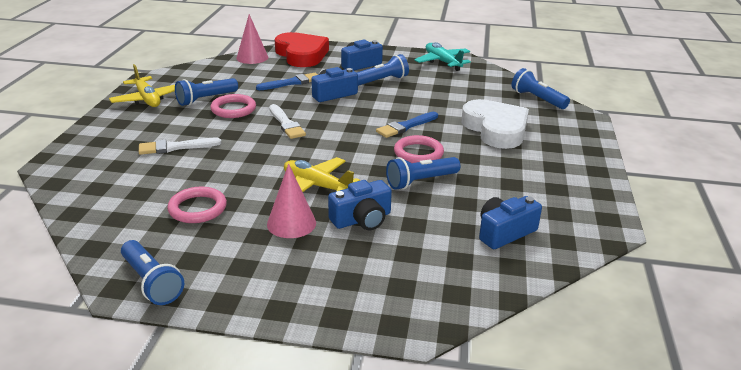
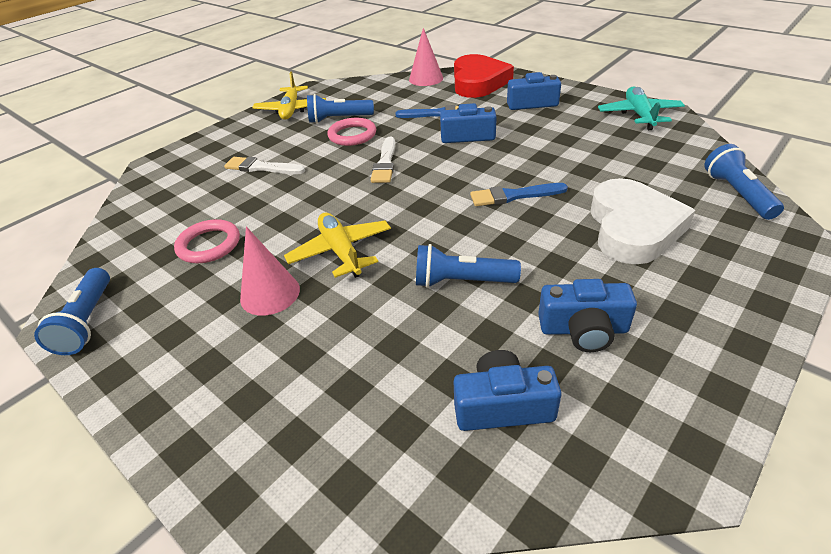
camera: 35 degrees right, 10 degrees up
(362, 219) = (344, 315): blue camera -> blue camera (583, 329)
(381, 81) = (538, 128): blue flashlight -> none
(418, 153) = (495, 238): pink ring -> none

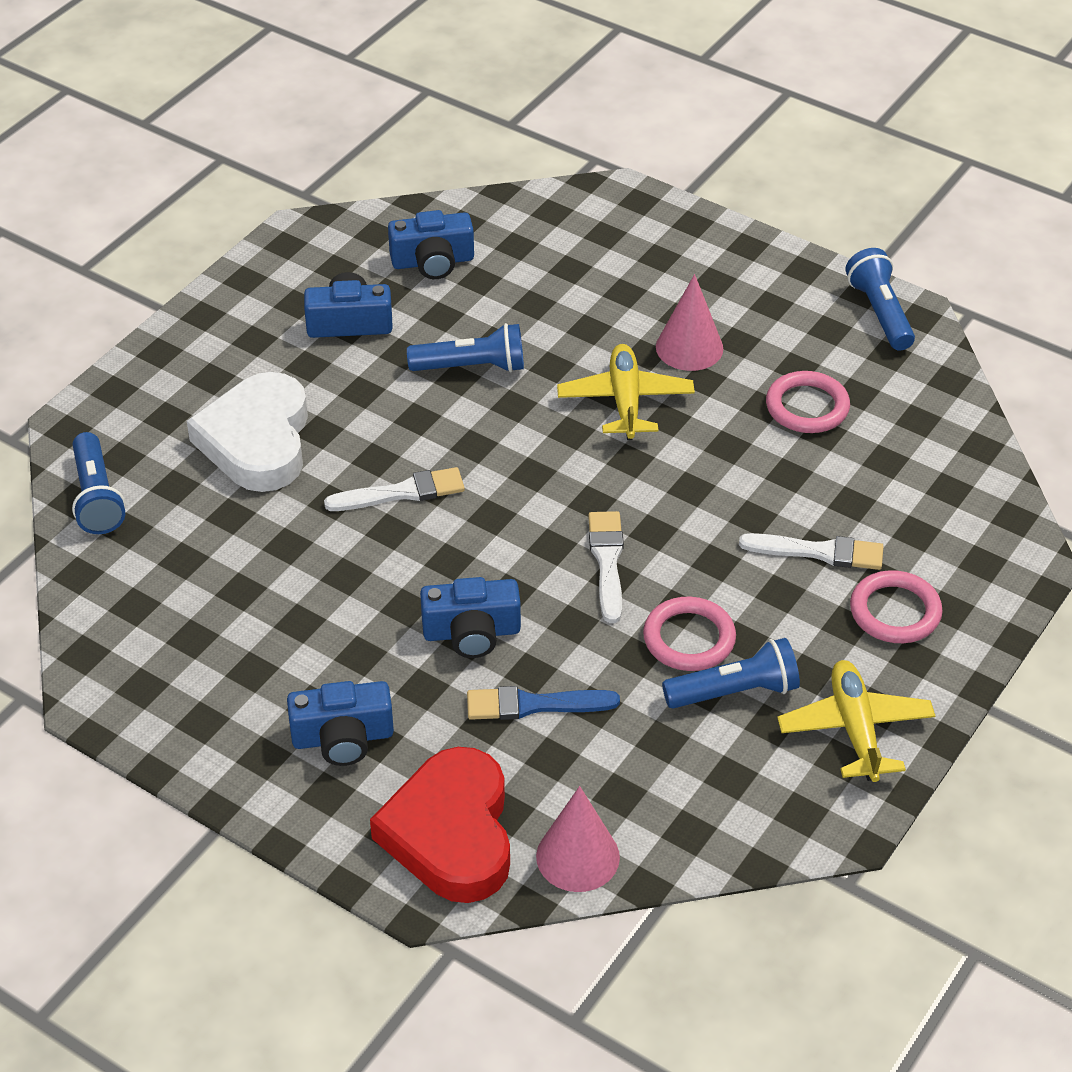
camera: 170 degrees right, 5 degrees up
(240, 145) = (895, 611): none -> pink ring
(341, 251) = (625, 401): yellow plane -> yellow plane turned 150 degrees counterclockwise
(513, 196) = (402, 492): blue brush -> white brush
(639, 115) = (149, 690): turquoise plane -> none

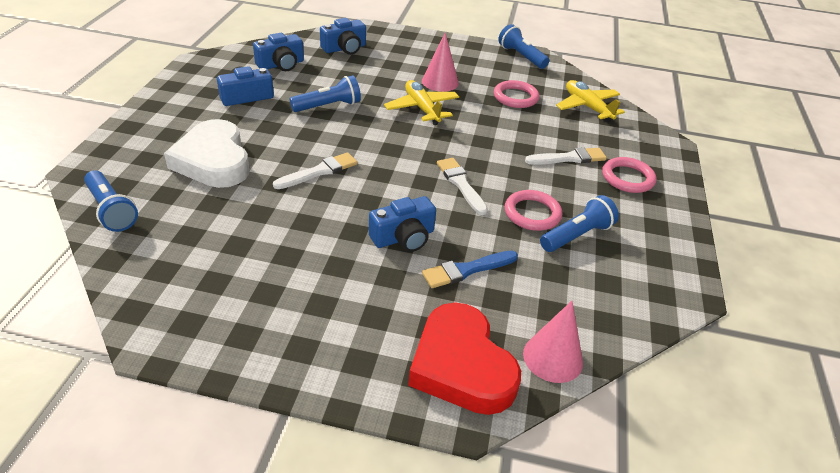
camera: 25 degrees left, 5 degrees down
(343, 738) = (352, 321): blue camera -> blue camera (344, 48)
(855, 729) = (654, 240): yellow plane -> yellow plane (587, 107)

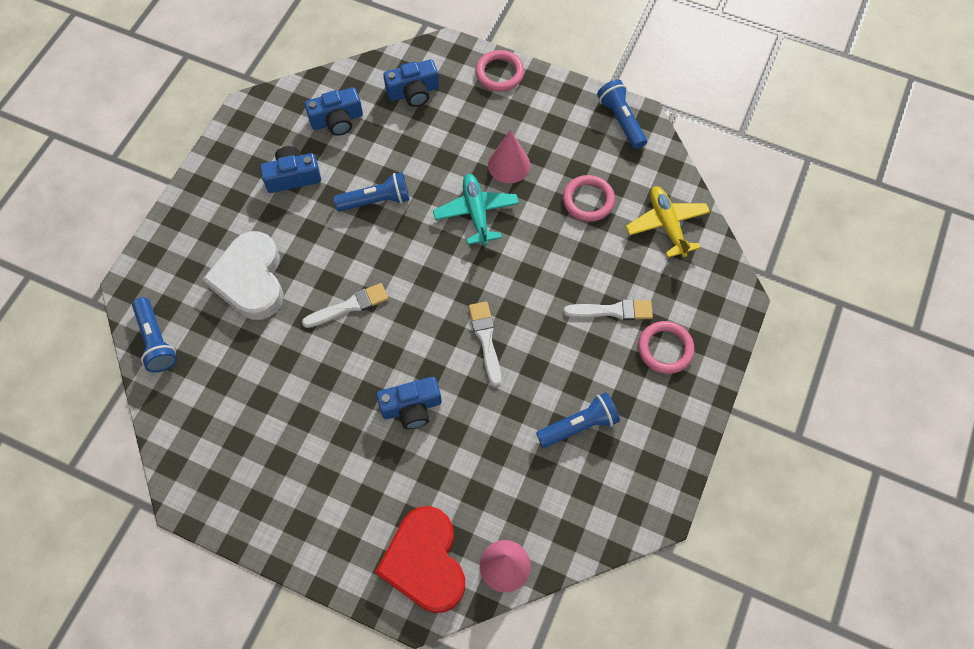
camera: 15 degrees right, 25 degrees up
(422, 108) = (476, 213): yellow plane -> turquoise plane
(466, 270) = (459, 456): blue brush -> none
(532, 213) = (545, 390): pink ring -> pink ring (499, 73)

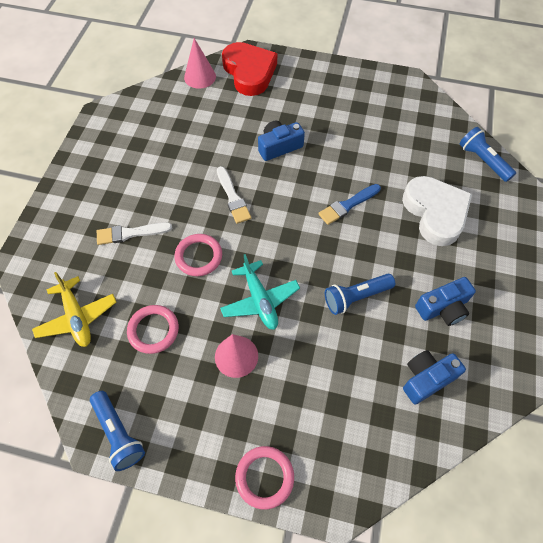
camera: 170 degrees right, 5 degrees down
(349, 306) = (347, 205): white brush -> blue brush
(413, 92) = (357, 431): blue camera -> none
(579, 425) = (156, 153): blue flashlight -> none
(665, 349) = (88, 211): pink ring -> pink ring (199, 256)

